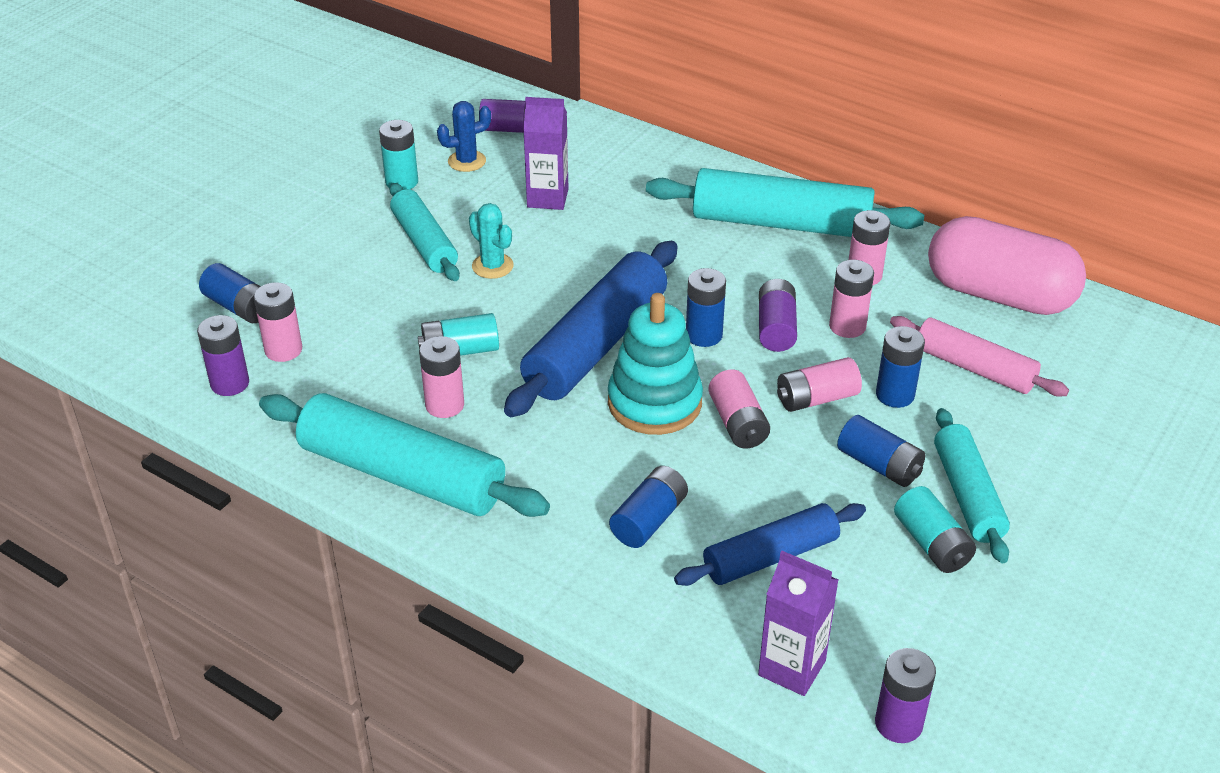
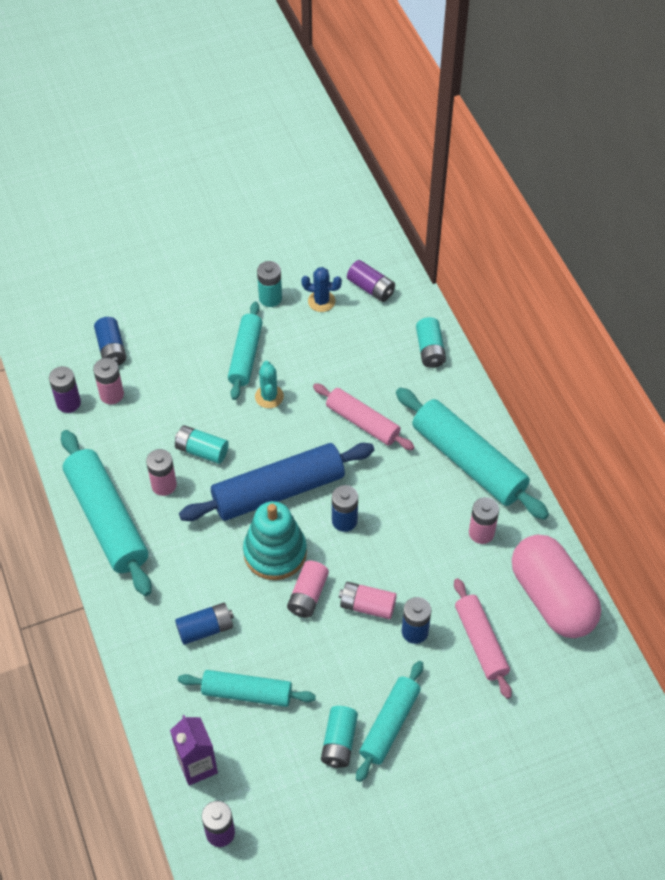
camera: 35 degrees right, 15 degrees up
(547, 198) = (344, 359): purple carton -> none
(628, 242) = (362, 422): none -> pink rolling pin
(635, 152) = (430, 350): none -> turquoise battery
(770, 557) = (247, 693): blue rolling pin -> turquoise rolling pin
(776, 328) = (391, 541): purple battery -> none
(847, 326) = (434, 565): pink battery -> none
(879, 465) = (359, 673): blue battery -> none

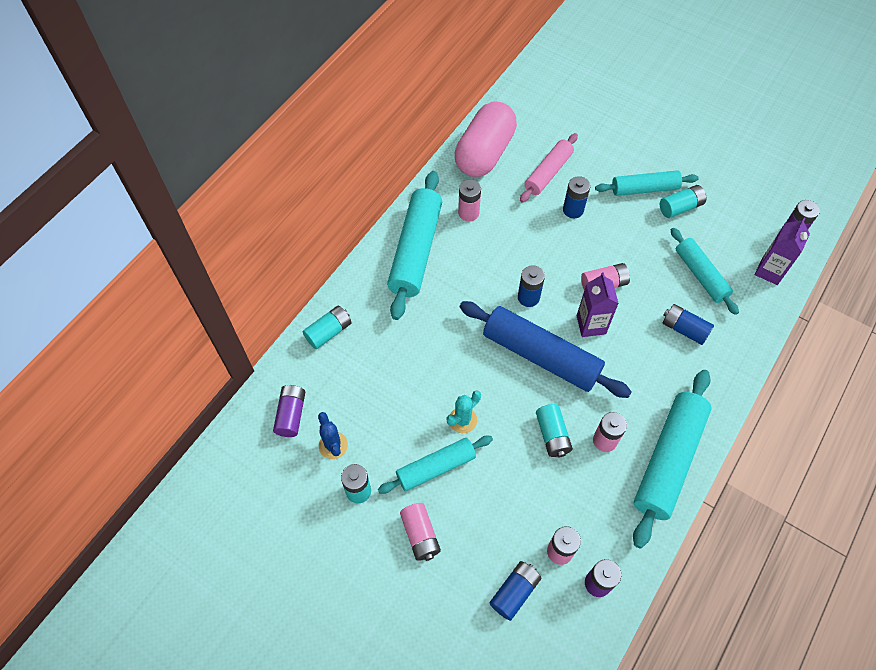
camera: 125 degrees left, 5 degrees up
(275, 552) = (591, 325): turquoise stacking toy -> purple carton
(362, 422) = (435, 337): pink rolling pin -> none
(367, 606) = (579, 245): pink battery -> pink battery (420, 535)

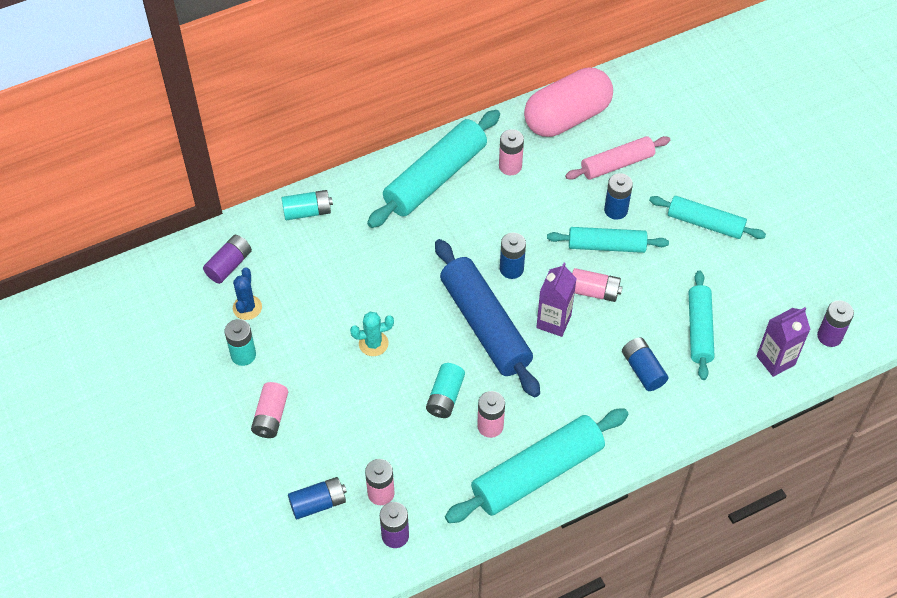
camera: 30 degrees right, 5 degrees down
(436, 468) = (322, 370): turquoise rolling pin -> turquoise rolling pin (606, 246)
(680, 207) = (729, 258): turquoise battery -> none

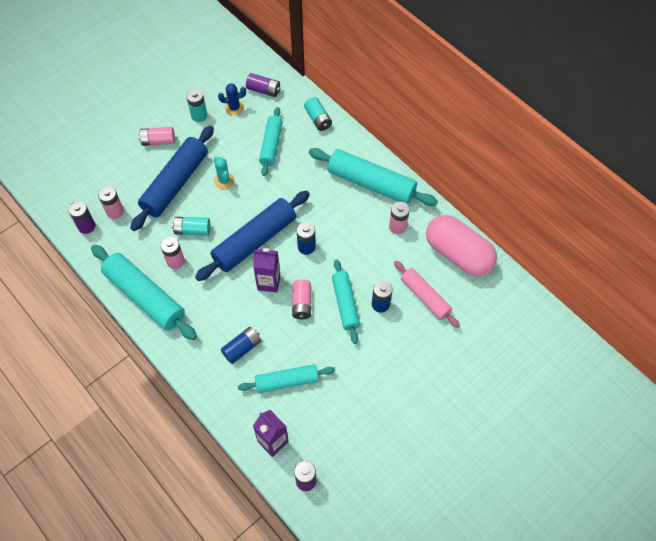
camera: 75 degrees right, 5 degrees up
(318, 503) = (103, 181): blue battery -> none
(357, 406) = (175, 183): none -> blue rolling pin
(705, 223) = (388, 370): turquoise rolling pin -> turquoise rolling pin (271, 145)

